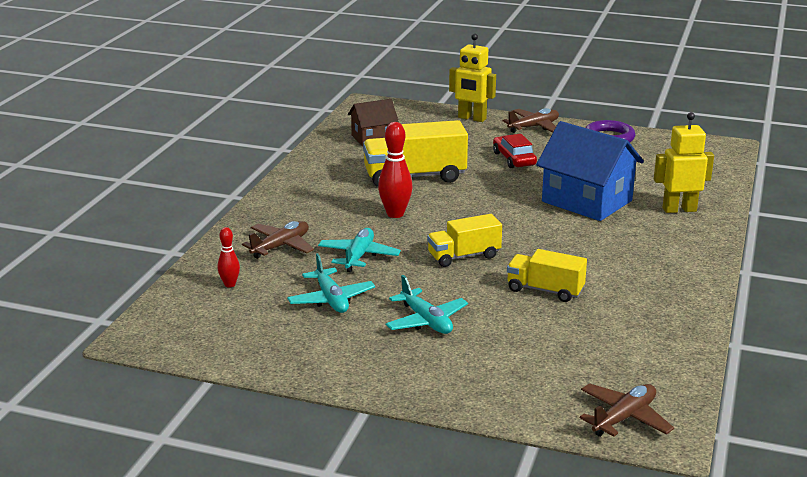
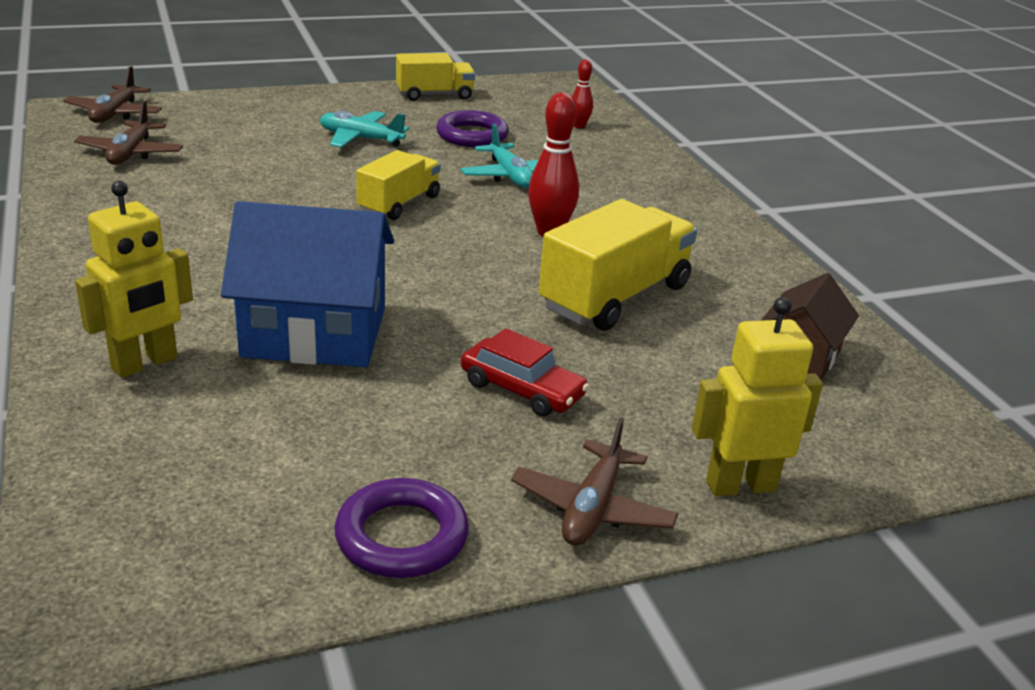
camera: 140 degrees right, 5 degrees up
(281, 246) = (601, 166): brown plane -> brown plane (130, 153)
(331, 299) = (472, 135): turquoise plane -> purple ring
(545, 290) = (267, 191): yellow truck -> yellow truck (434, 95)

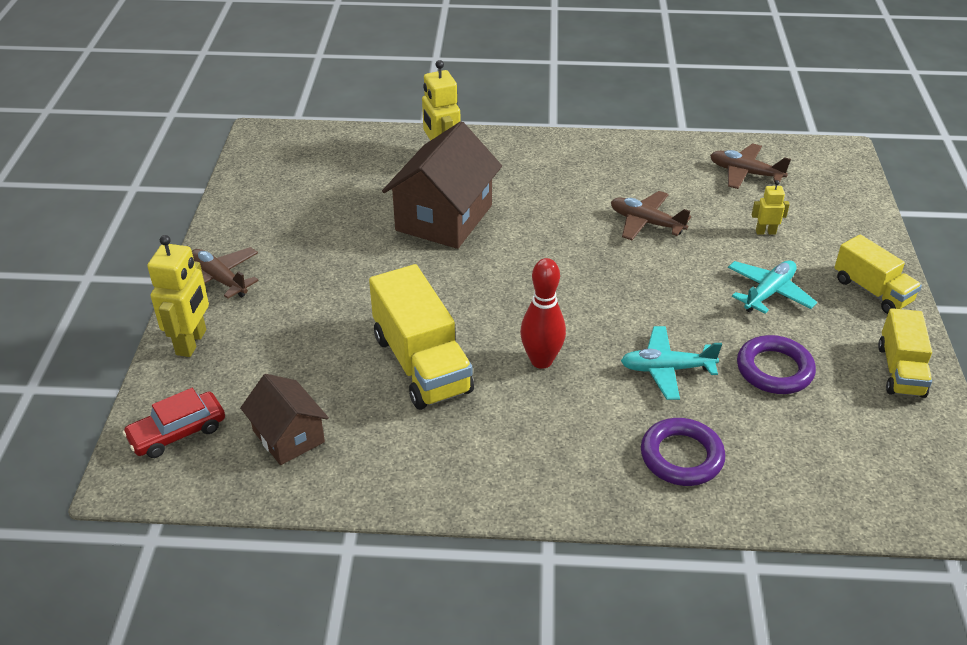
camera: 115 degrees right, 10 degrees up
(114, 114) = (832, 171): brown plane -> brown plane (646, 223)
(253, 142) = (765, 232): none -> yellow robot
(314, 332) = (444, 218): blue house -> brown house
(399, 204) = (620, 288): yellow truck -> yellow truck (872, 291)
(402, 536) = (249, 215): purple ring -> purple ring (681, 456)
(522, 389) = (336, 284): red car -> red car (177, 432)
(579, 126) = (800, 467): red bowling pin -> none

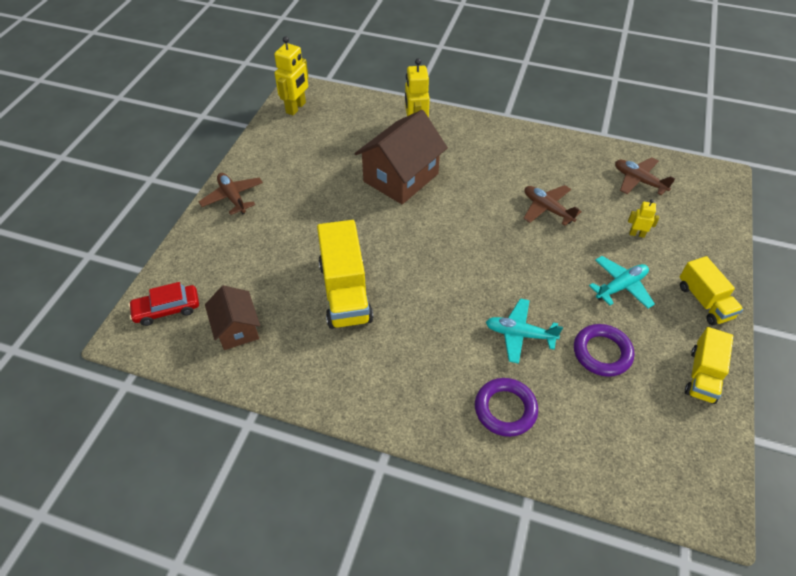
camera: 15 degrees right, 10 degrees up
(192, 342) = (199, 242): yellow robot -> yellow robot (296, 108)
(541, 361) = (430, 307): red bowling pin -> none

